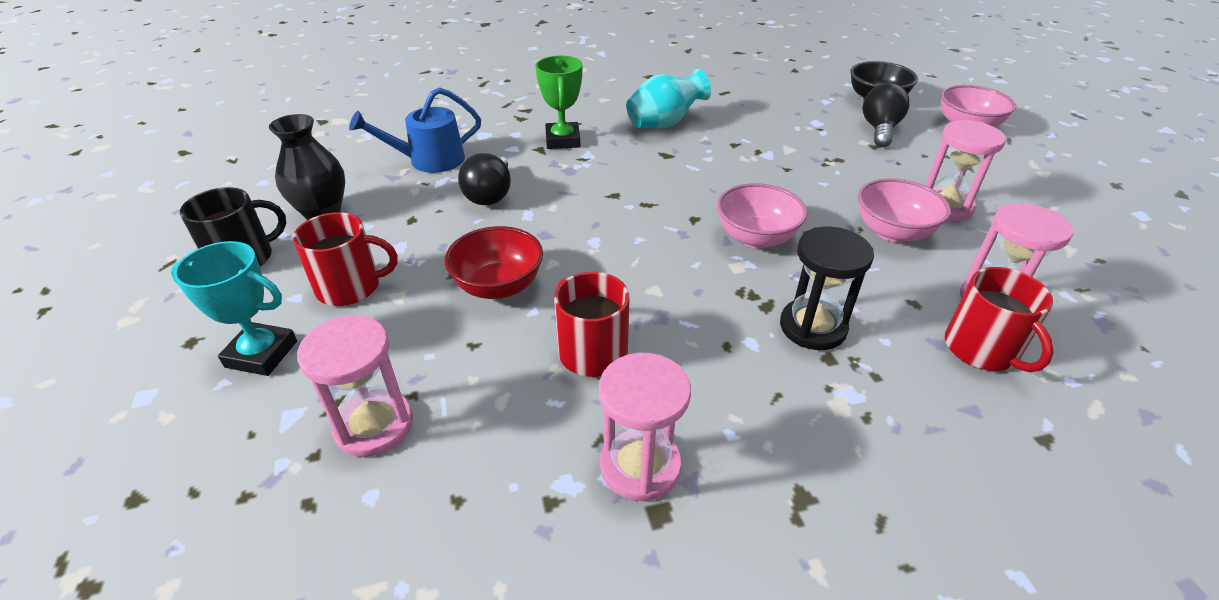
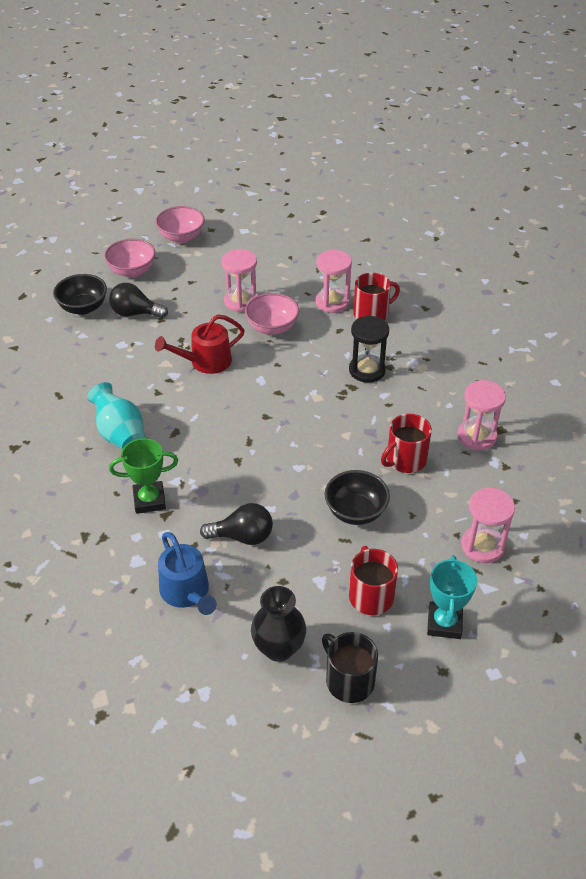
camera: 95 degrees left, 5 degrees up
(498, 286) = (355, 511): red bowl -> black bowl
(756, 238) = (285, 387): pink bowl -> pink bowl (181, 237)
(798, 176) = (206, 361): none -> red watering can

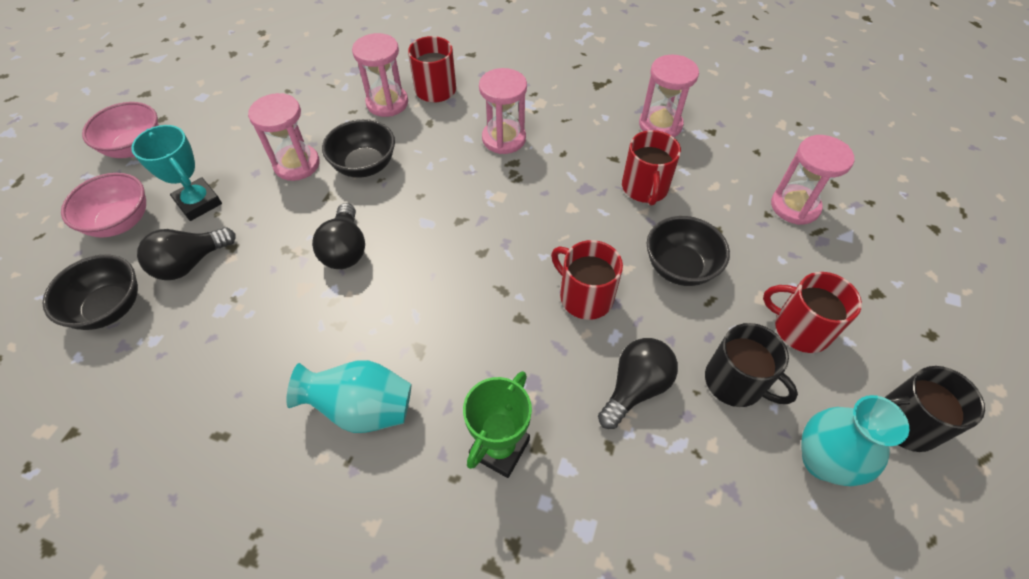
camera: 50 degrees left, 10 degrees up
(187, 592) = (676, 503): blue watering can -> none
(206, 361) = (345, 250): red watering can -> black light bulb
(272, 327) = (365, 166): pink bowl -> black bowl
(278, 648) = (822, 460): black vase -> turquoise vase
(283, 479) = (585, 296): none -> red mug
(294, 581) = (735, 382): none -> black mug
(367, 370) = (504, 139): black hourglass -> pink hourglass
(444, 623) = (872, 294): turquoise trophy -> turquoise trophy (198, 203)

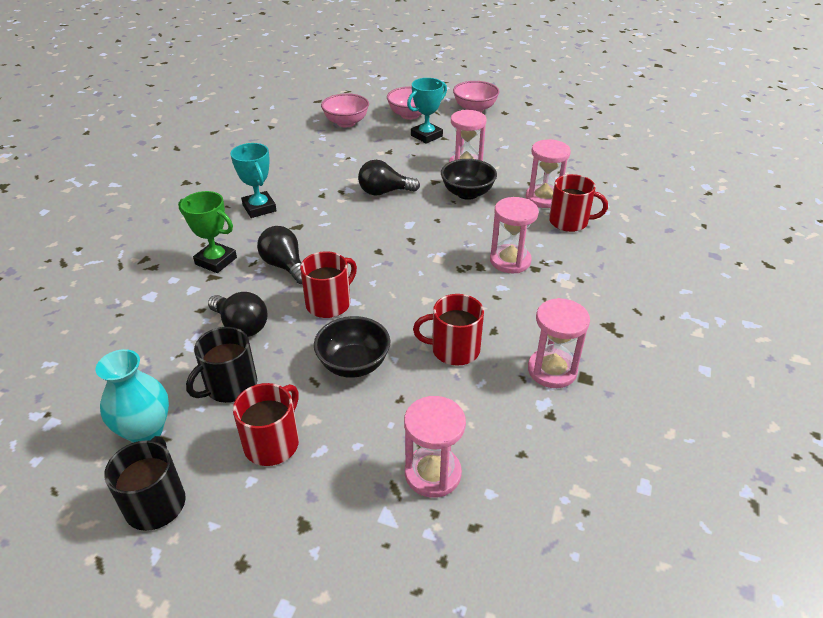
camera: 90 degrees right, 15 degrees down
(110, 308) = (346, 123): black bowl -> pink bowl
(190, 263) = (376, 140): black light bulb -> black light bulb (285, 266)
(362, 408) = (259, 208): turquoise vase -> turquoise trophy

